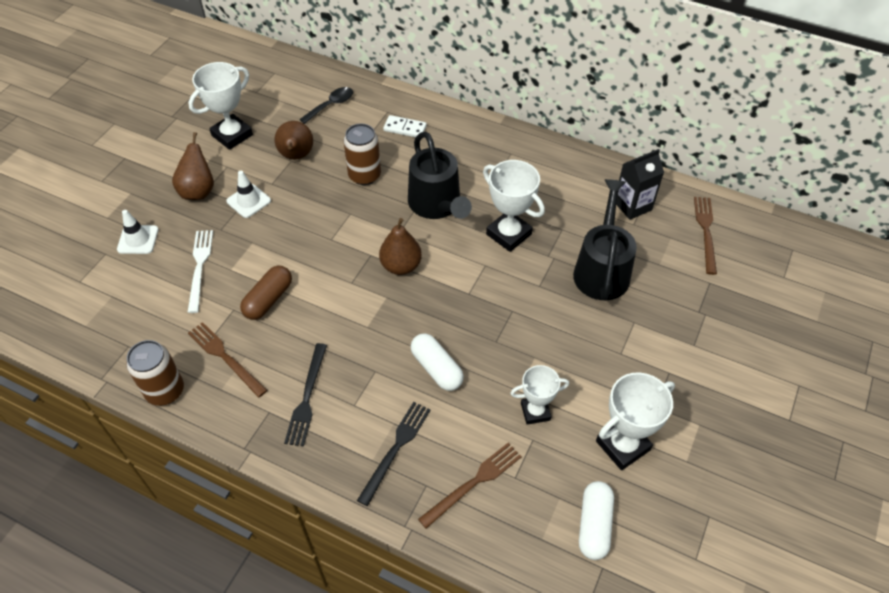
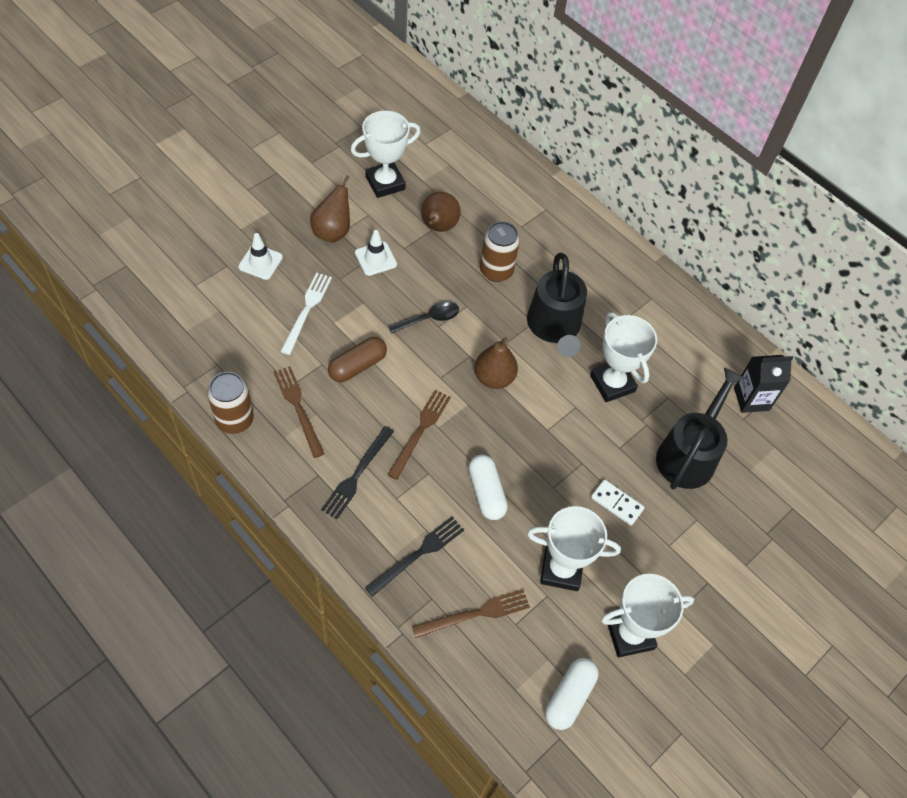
camera: 15 degrees right, 5 degrees up
(331, 105) = (492, 183): black spoon -> black spoon (429, 319)
(405, 128) = (556, 234): white domino -> white domino (616, 503)
(535, 411) = (561, 570): white trophy -> white trophy, size x1.54
(705, 231) = (814, 453): brown fork -> brown fork (420, 431)

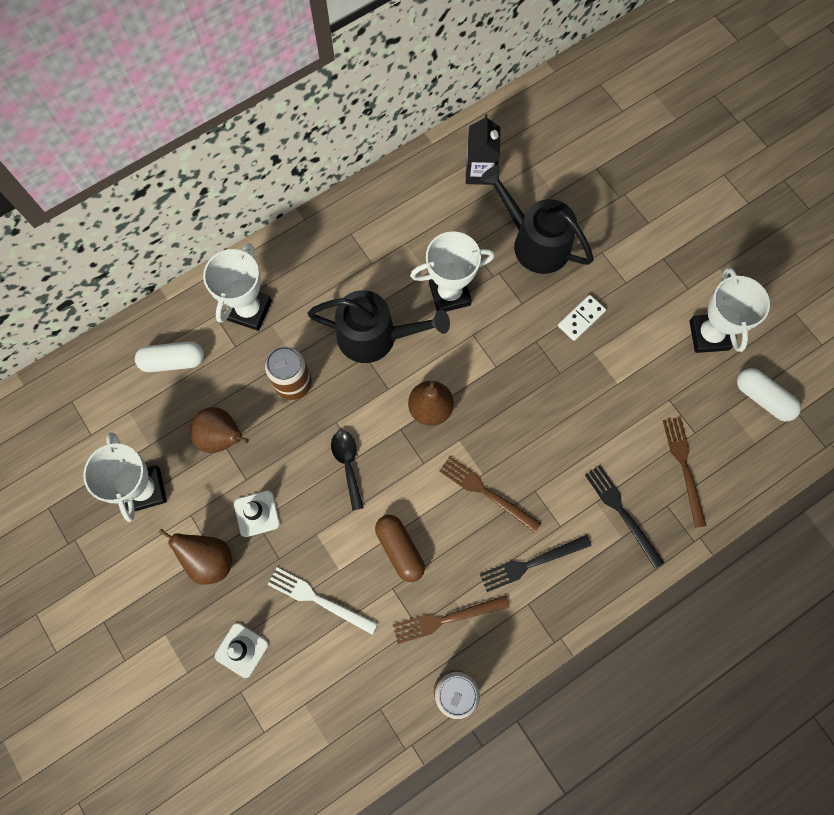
camera: 75 degrees left, 15 degrees up
(357, 475) = (531, 563): black fork -> black fork turned 120 degrees clockwise
(486, 492) = (561, 437): white capsule -> white capsule (173, 361)
(561, 570) = (645, 382): white trophy -> white trophy (249, 310)

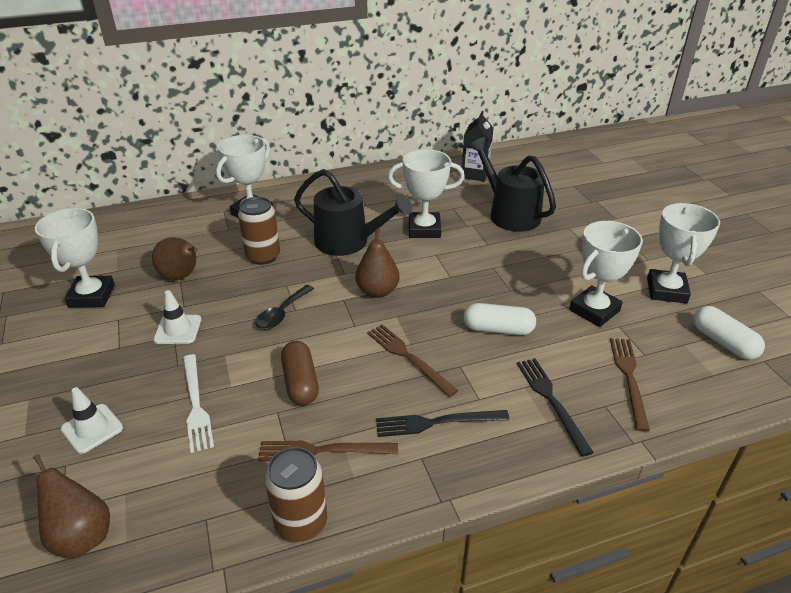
camera: 15 degrees right, 35 degrees down
(173, 361) = (173, 228): white capsule -> white capsule (498, 329)
(209, 560) = (112, 352): brown pear -> brown pear (81, 536)
(318, 599) = (196, 404): white fork -> white fork turned 150 degrees counterclockwise
(348, 465) = (282, 313): black spoon -> black spoon turned 150 degrees counterclockwise
(581, 318) = (540, 261): white domino -> none
(644, 383) = (594, 310): none -> white trophy

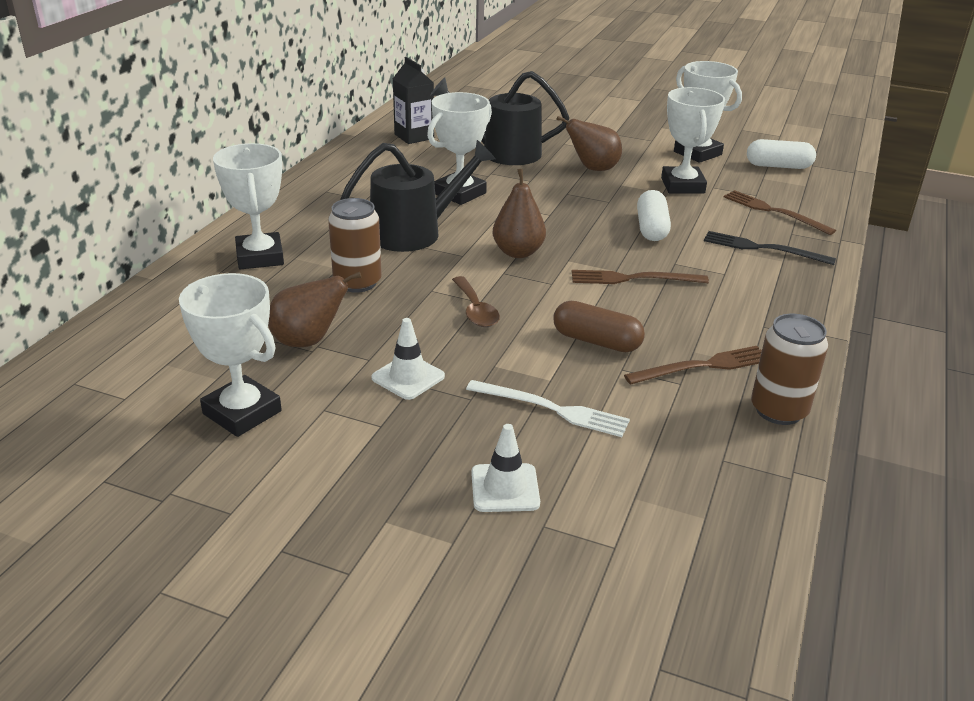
camera: 50 degrees left, 5 degrees down
(81, 536) = (669, 545): brown pear -> brown pear (593, 169)
(282, 313) = (475, 310): black spoon -> brown spoon
(322, 451) = (703, 366): brown fork -> brown fork turned 150 degrees counterclockwise
(437, 422) = (731, 302): black fork -> none
(498, 329) = (651, 228): white capsule -> white capsule turned 45 degrees counterclockwise

